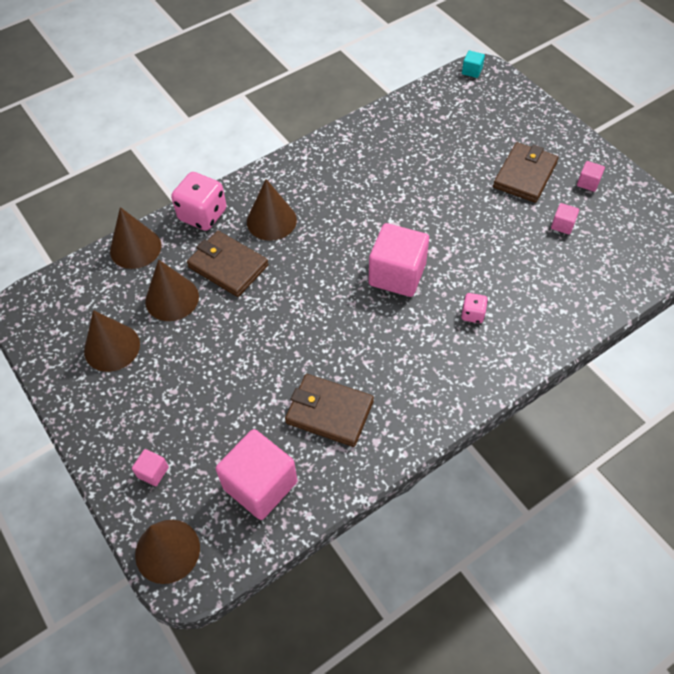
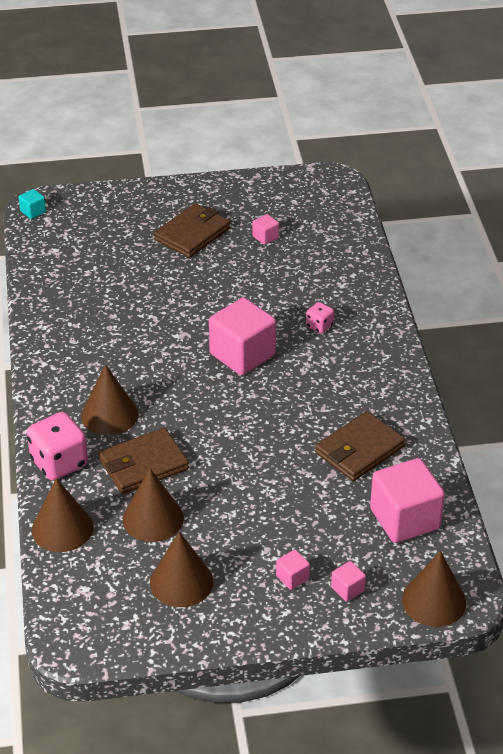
camera: 65 degrees left, 15 degrees down
(525, 175) = (192, 234): brown wallet -> brown wallet turned 75 degrees clockwise
(588, 183) = (231, 203): pink cube -> pink cube (292, 577)

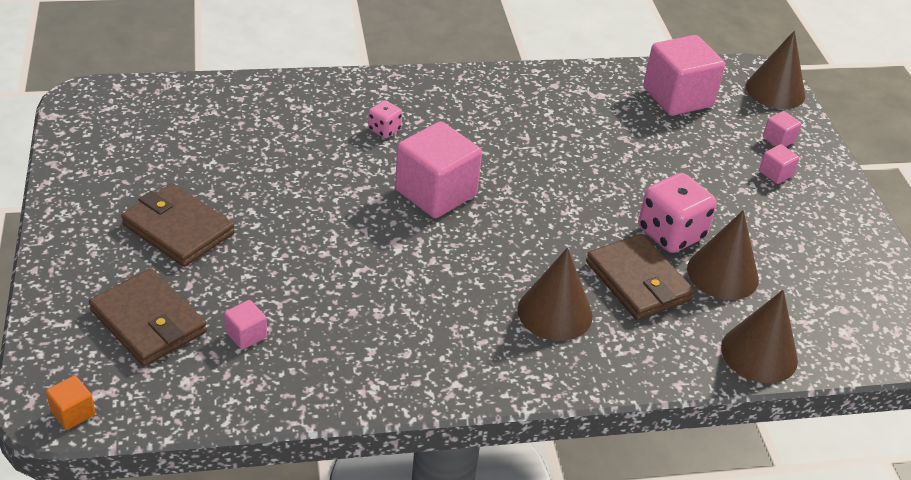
camera: 95 degrees left, 0 degrees up
(33, 211) = (73, 413): turquoise cube -> orange cube
(59, 463) = (649, 360): pink dice -> pink dice (670, 234)
(181, 582) = (808, 252): brown cone -> none
(265, 237) = (200, 162): pink cube -> pink cube (246, 335)
(359, 450) = (586, 117): brown wallet -> brown wallet (148, 321)

